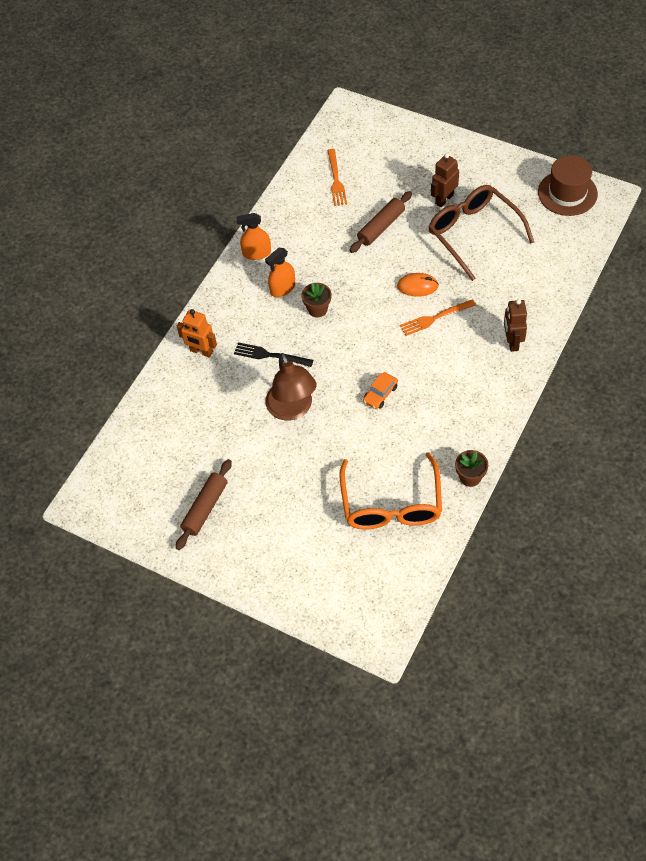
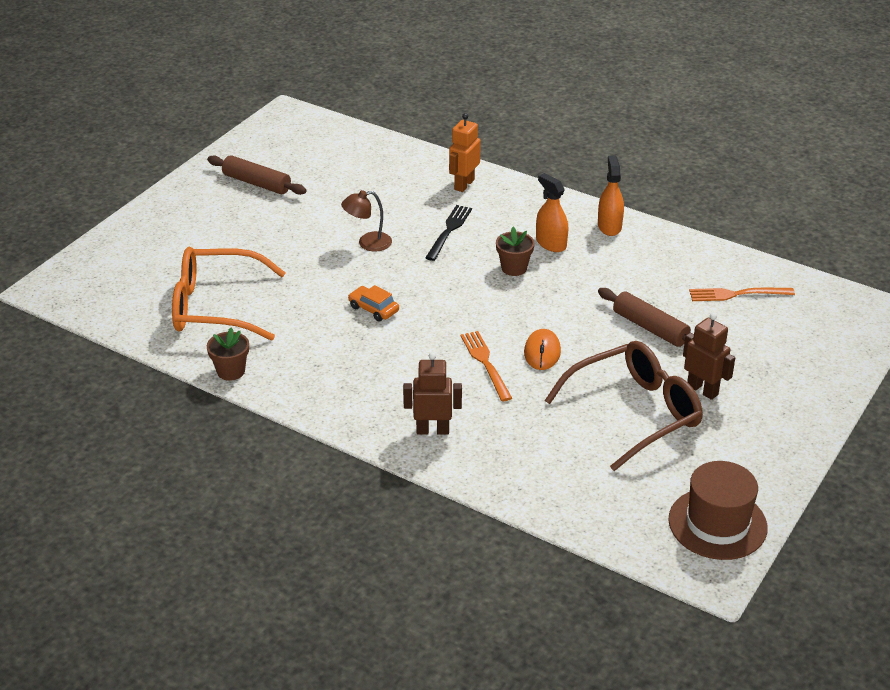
camera: 90 degrees right, 20 degrees down
(292, 409) = (368, 243): brown lamp -> brown lamp, size x0.59

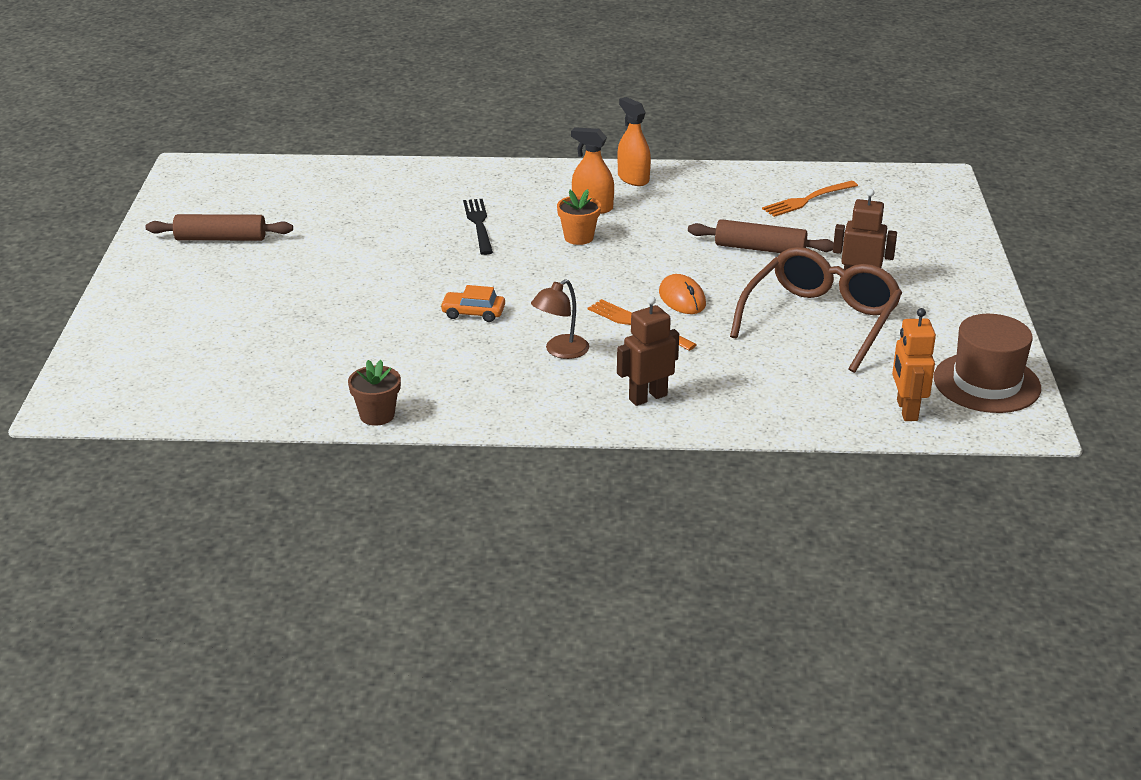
camera: 30 degrees left, 5 degrees down
(215, 307) = (295, 363): orange glasses -> none
(368, 243) = (404, 258): brown lamp -> brown lamp (560, 351)
(464, 184) = (451, 181): orange robot -> orange robot (906, 410)
(514, 268) = (578, 237): brown flower pot -> orange flower pot

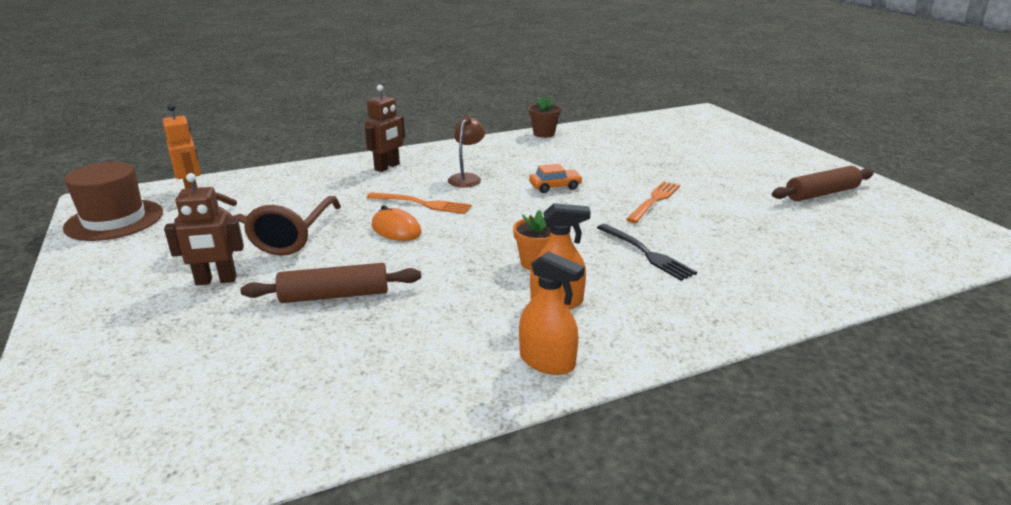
camera: 155 degrees right, 5 degrees down
(807, 200) = (282, 389): orange fork -> orange fork (654, 200)

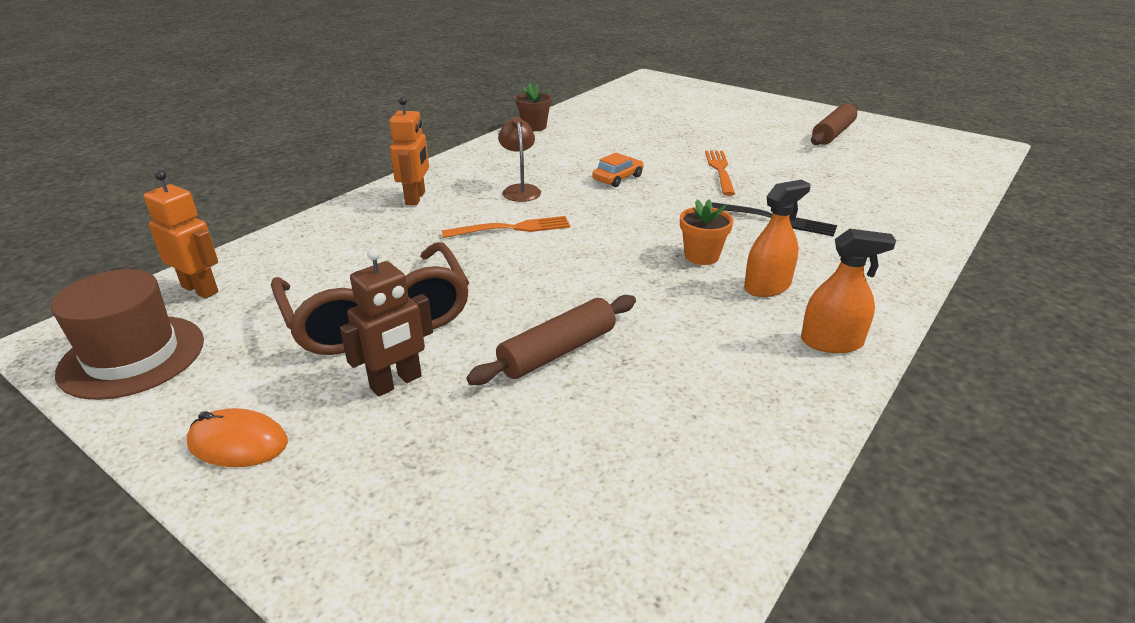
camera: 30 degrees left, 5 degrees up
(387, 167) = (416, 198): brown robot -> orange robot
(396, 229) = (522, 263): orange mouse -> orange mouse (238, 443)

